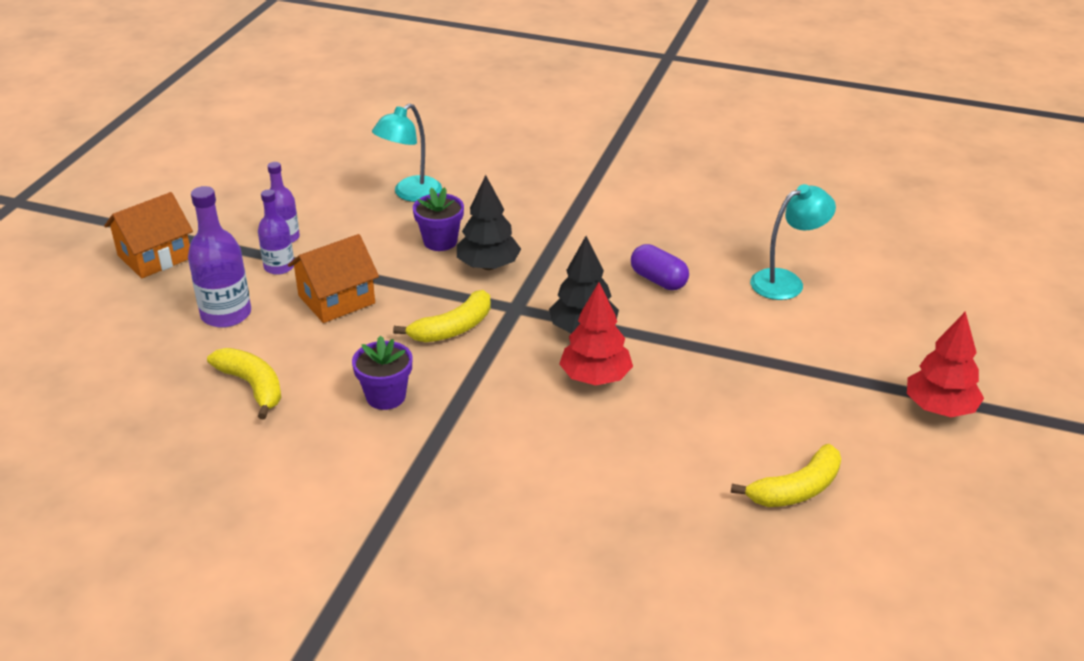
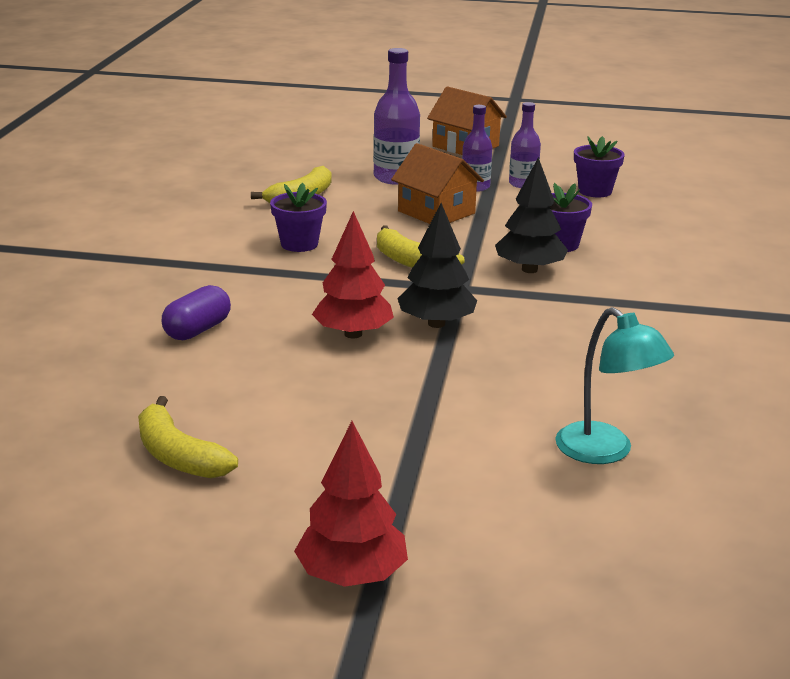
camera: 80 degrees right, 10 degrees down
(323, 202) = (595, 191): none -> purple flower pot
(410, 194) = (639, 224): turquoise lamp -> none
(658, 280) = (556, 362): purple capsule -> purple capsule (197, 330)

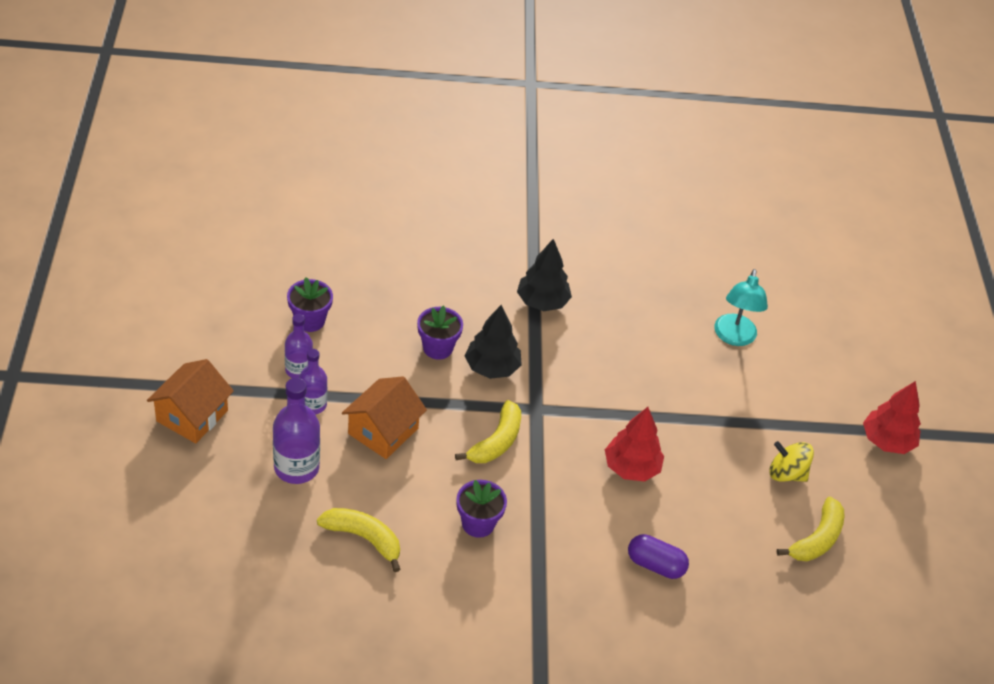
camera: 105 degrees left, 20 degrees up
(309, 451) = (786, 473): none -> yellow spinning top
(436, 323) = (600, 420): black tree -> black tree (542, 302)
(605, 452) = (734, 337): turquoise lamp -> turquoise lamp turned 150 degrees clockwise

